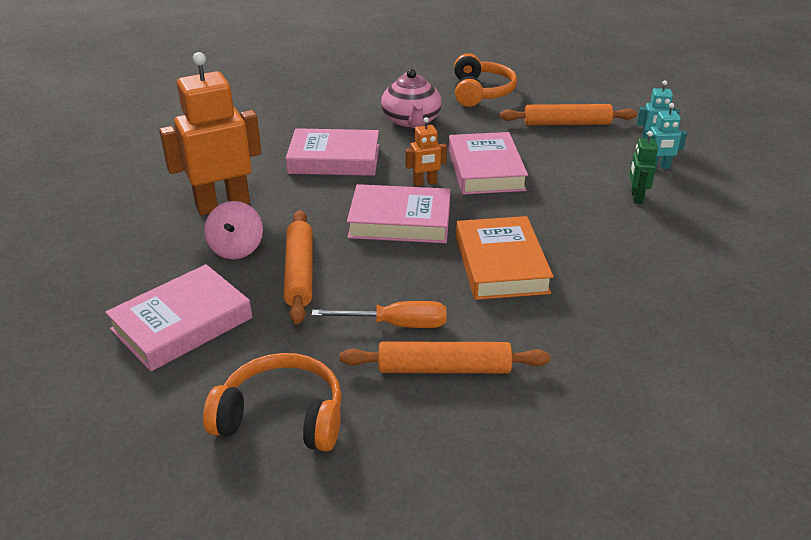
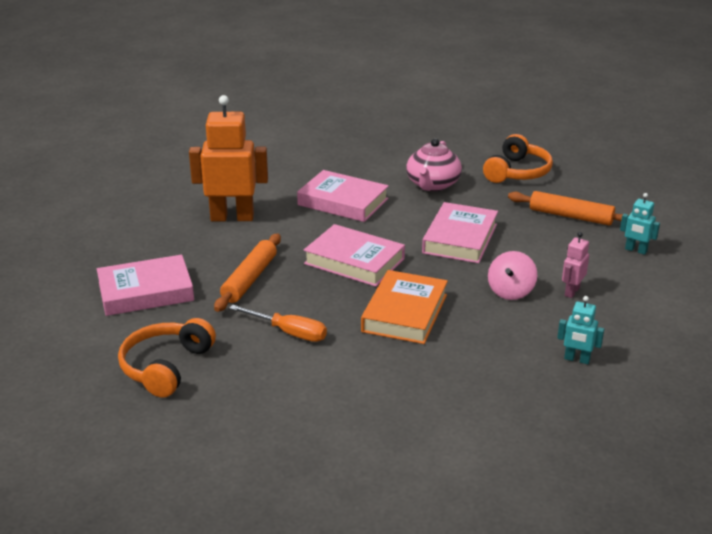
camera: 25 degrees right, 5 degrees down
(236, 248) = (218, 251): pink spinning top -> pink spinning top (510, 291)
(282, 417) = (166, 367): orange headphones -> orange headphones turned 105 degrees counterclockwise
(425, 183) = (400, 237): orange robot -> none
(444, 368) = (298, 370): orange rolling pin -> none
(636, 197) = (571, 292): green robot -> pink robot
(658, 167) = (618, 272): turquoise robot -> turquoise robot (577, 359)

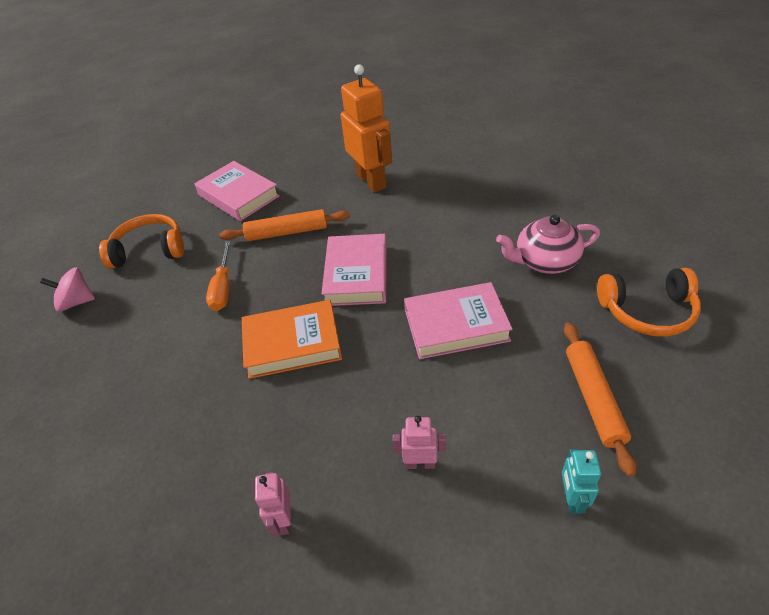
camera: 65 degrees right, 15 degrees up
(343, 202) = (452, 223): pink book -> none
(510, 291) = (383, 407): pink spinning top -> pink spinning top (76, 302)
(577, 359) = (283, 520): turquoise robot -> pink robot

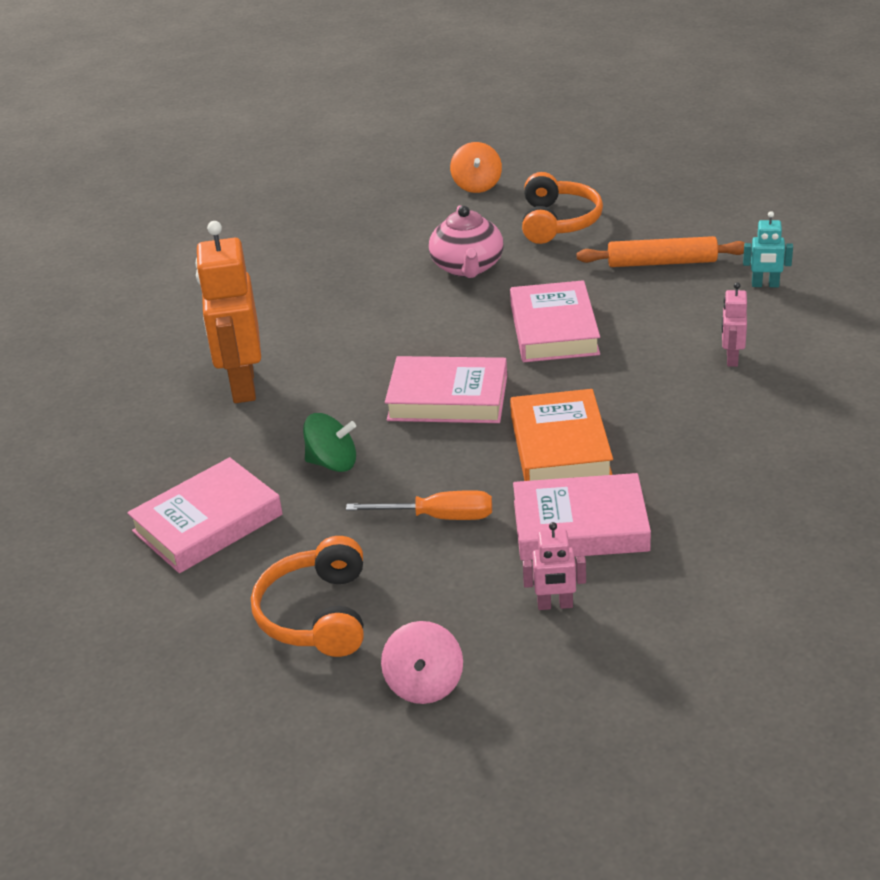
camera: 85 degrees left, 10 degrees down
(197, 363) = (580, 526): none -> pink book
(283, 520) = (796, 440): pink robot -> pink robot (555, 605)
(287, 232) = (332, 463): orange rolling pin -> green spinning top
(371, 181) = (242, 386): orange robot -> orange robot turned 75 degrees counterclockwise
(694, 249) = (477, 185): none -> orange spinning top

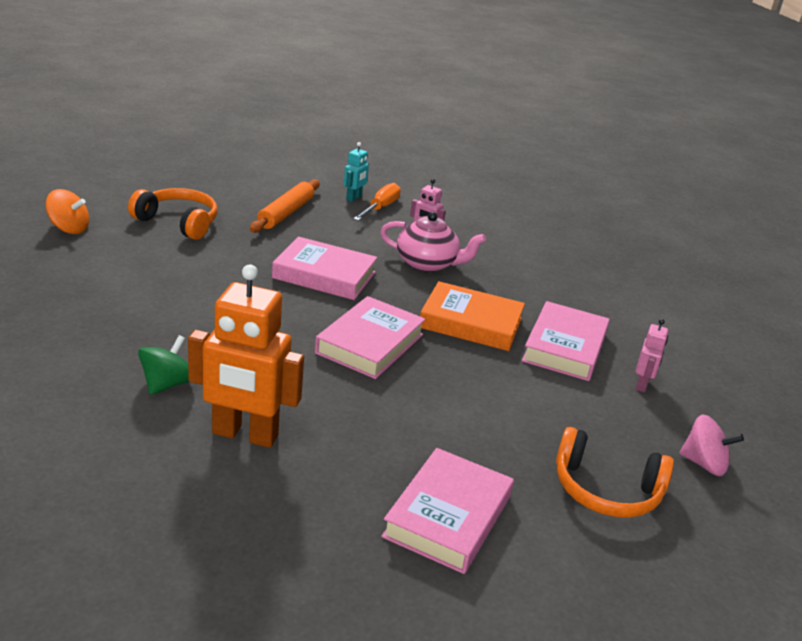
camera: 75 degrees left, 5 degrees down
(207, 523) = (447, 516): pink book -> pink book turned 45 degrees clockwise
(332, 463) = (411, 422): green spinning top -> green spinning top (167, 384)
(438, 517) = (519, 397): orange screwdriver -> orange screwdriver (380, 208)
(467, 267) = (192, 275): pink teapot -> pink teapot (428, 264)

